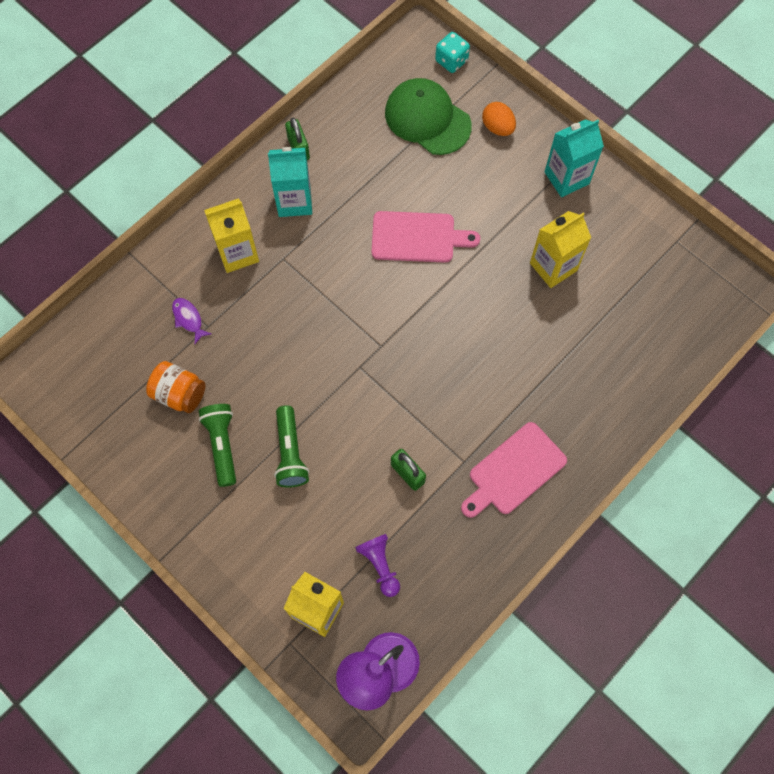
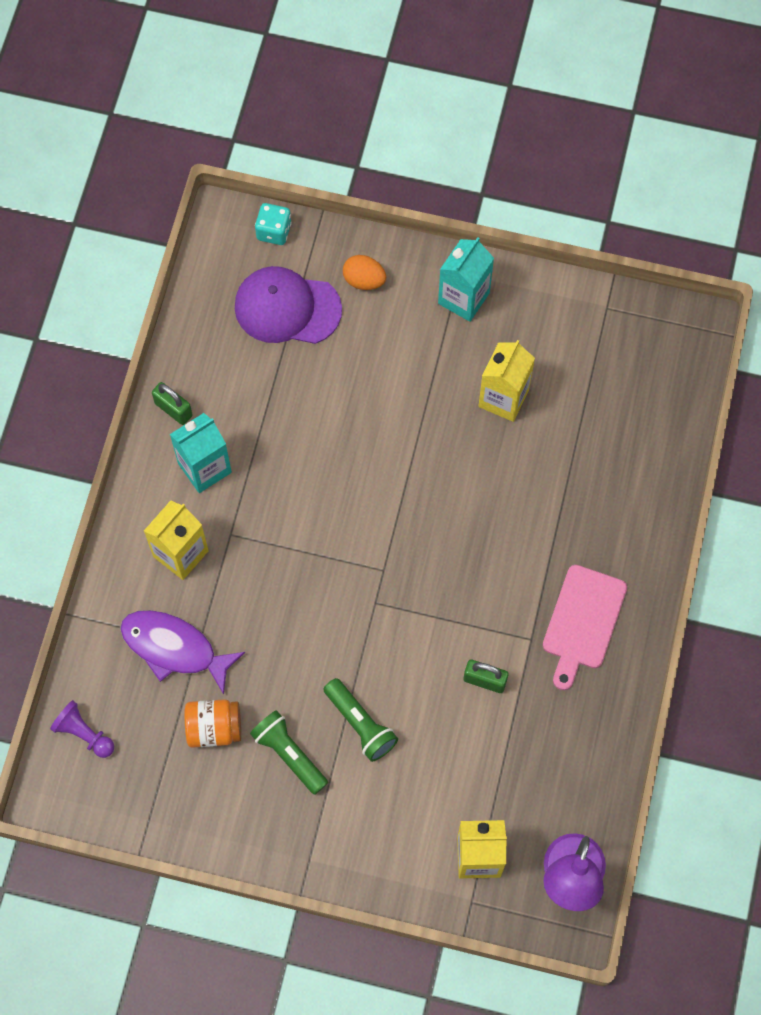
camera: 30 degrees left, 0 degrees up
(188, 319) = (174, 648): purple fish -> purple fish, size x2.06
(380, 565) = (511, 781): purple pawn -> purple pawn (84, 733)
(417, 237) = (353, 439): pink cutting board -> none
(427, 119) = (287, 308): green cap -> purple cap

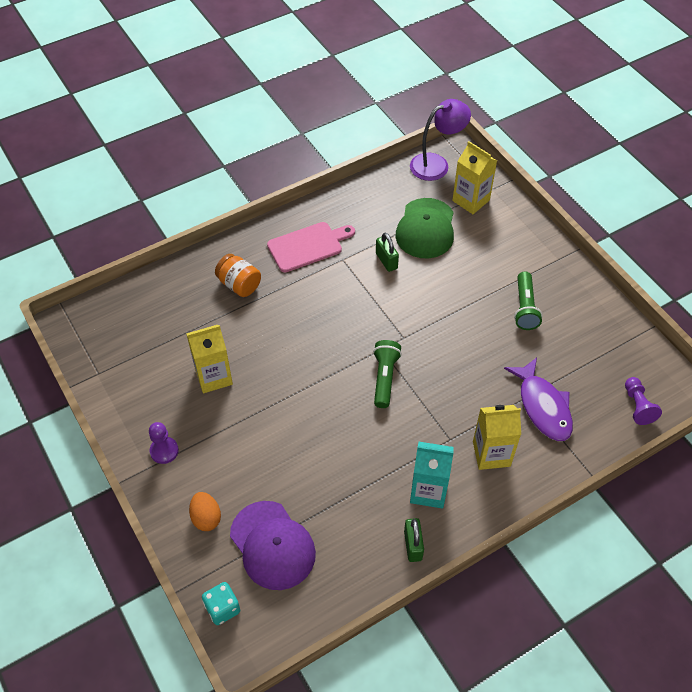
camera: 135 degrees left, 15 degrees down
(214, 728) = (556, 350): orange jar -> orange jar (239, 285)
(360, 724) = (472, 291): green flashlight -> green flashlight (384, 378)
(463, 298) = (164, 451): turquoise carton -> purple pawn
(488, 765) = (425, 228): none -> green cap

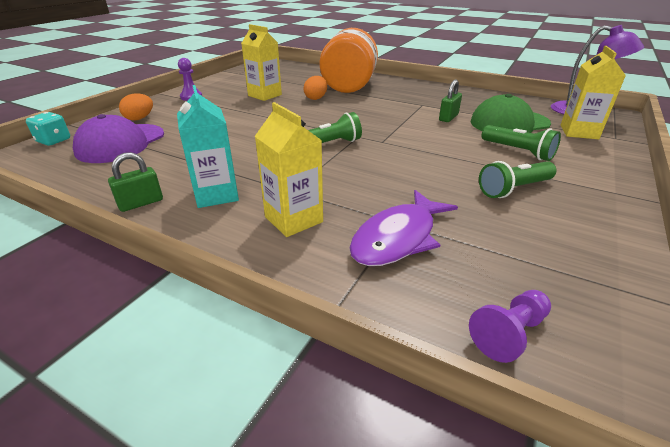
camera: 60 degrees right, 20 degrees down
(239, 285) = (349, 85): orange jar -> orange jar, size x2.03
(259, 334) = (316, 98): none -> orange egg
(308, 246) = (414, 93): pink cutting board -> none
(477, 263) = (518, 151): none -> green flashlight

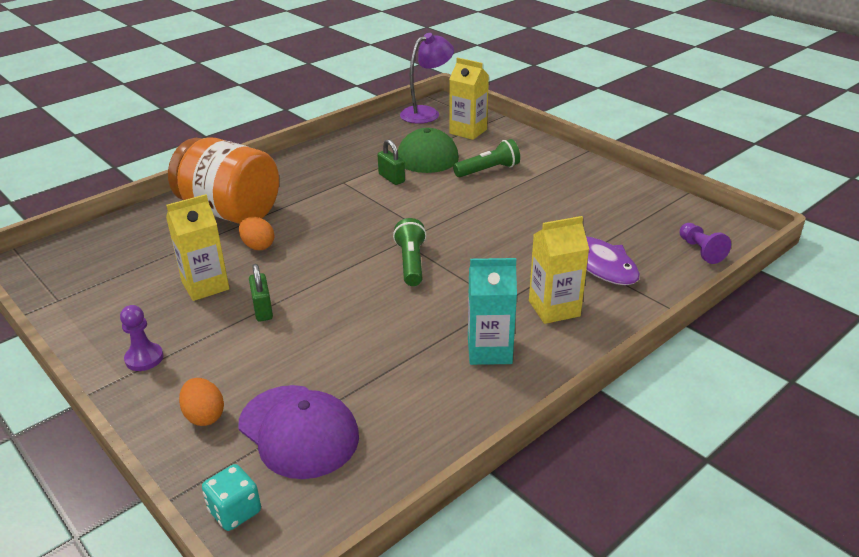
camera: 70 degrees left, 0 degrees up
(141, 203) = (485, 404): green padlock -> green padlock (262, 309)
(514, 189) = (549, 194): green flashlight -> none

